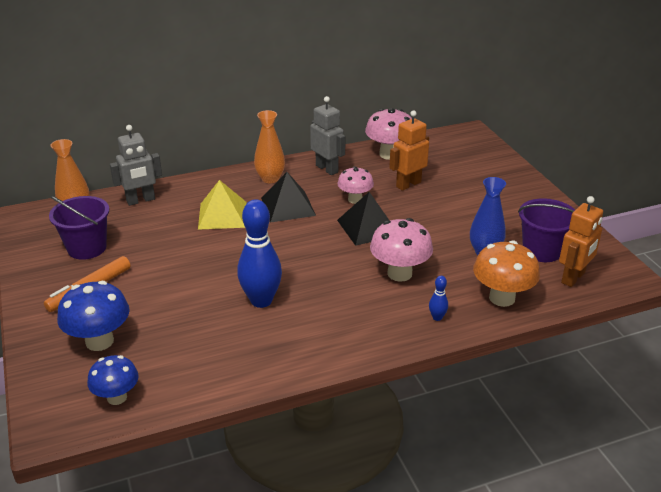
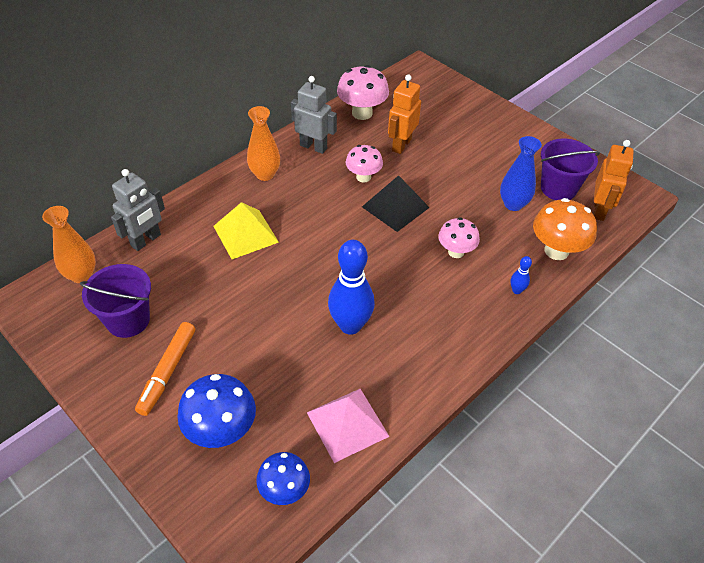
camera: 25 degrees left, 15 degrees up
(204, 369) = (347, 424): none -> pink pyramid
(288, 206) = (304, 204): black pyramid -> none
(399, 273) = (456, 252): pink mushroom -> pink mushroom, size x0.66

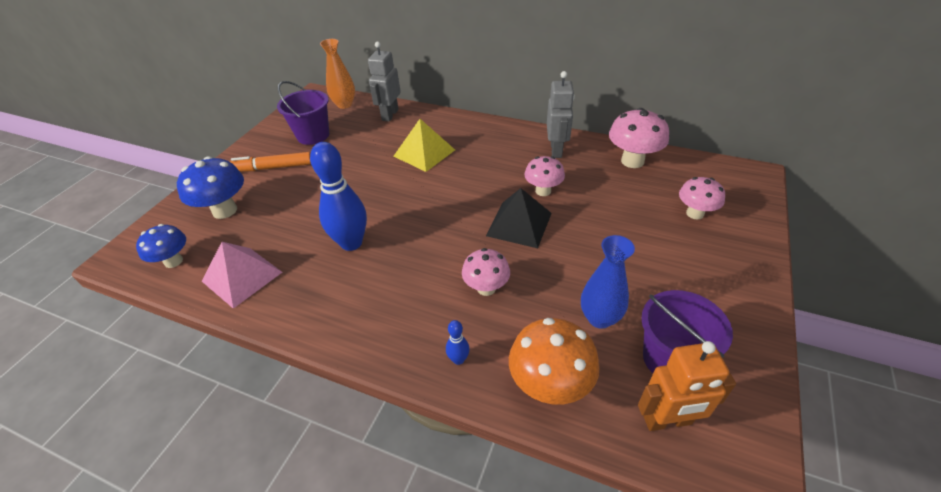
camera: 70 degrees right, 5 degrees down
(146, 240) = (390, 115): grey robot -> grey robot turned 90 degrees clockwise
(265, 174) = (499, 138): orange vase -> none
(401, 145) = (612, 200): orange robot -> none
(442, 114) = (695, 213): none -> pink mushroom

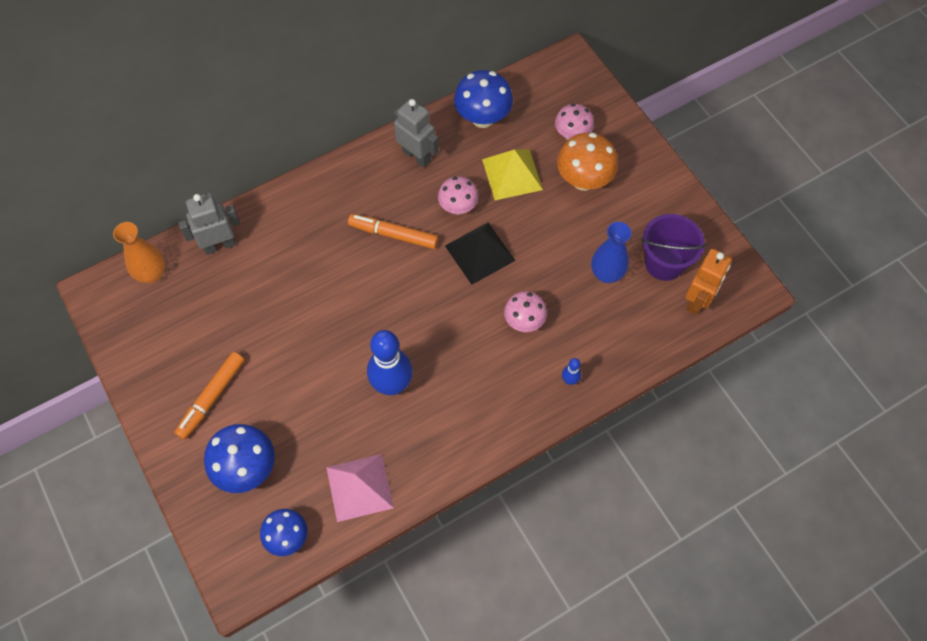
camera: 55 degrees left, 20 degrees up
(313, 135) = (186, 334): purple bucket -> none
(390, 115) = (219, 245): grey robot -> grey robot turned 105 degrees clockwise
(424, 153) = (318, 256): yellow pyramid -> yellow pyramid (512, 174)
(480, 174) = (393, 235): none -> orange marker
(550, 385) = (629, 341): orange mushroom -> orange mushroom (583, 180)
(632, 161) = (482, 118): pink mushroom -> blue mushroom

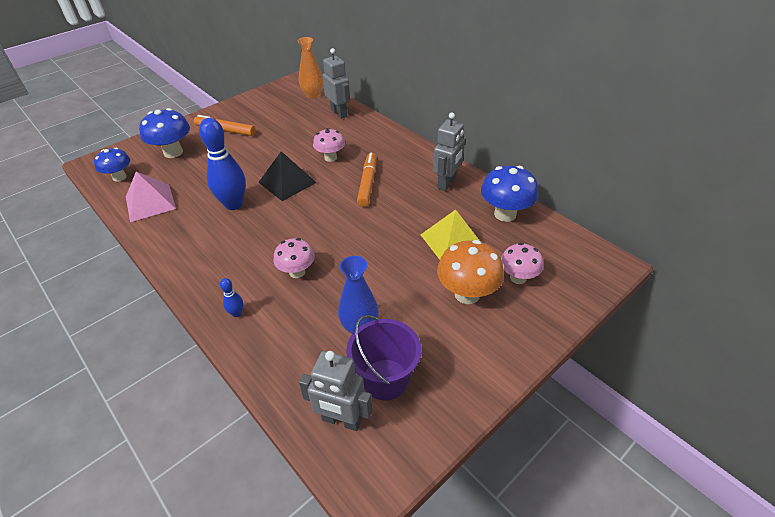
camera: 80 degrees right, 20 degrees down
(458, 207) = (405, 214): pink mushroom -> pink mushroom (330, 158)
(480, 253) = (362, 233): black pyramid -> black pyramid (287, 182)
(698, 300) = (341, 420): orange robot -> grey robot

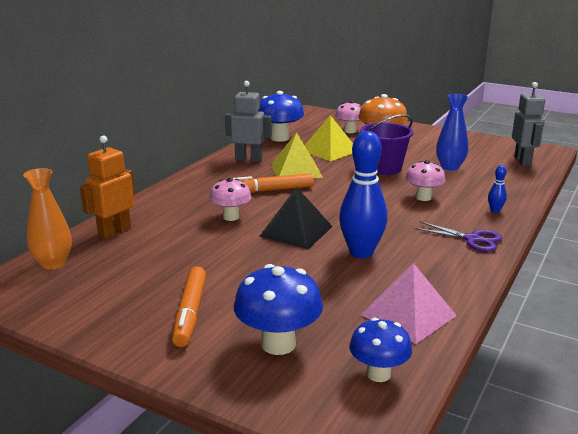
camera: 110 degrees left, 20 degrees down
(203, 271) = (472, 239): none -> purple scissors
(339, 113) = (114, 232): grey robot -> orange robot
(385, 379) = (479, 155): purple bucket -> purple bucket (384, 168)
(406, 206) = (296, 170): none -> yellow pyramid

